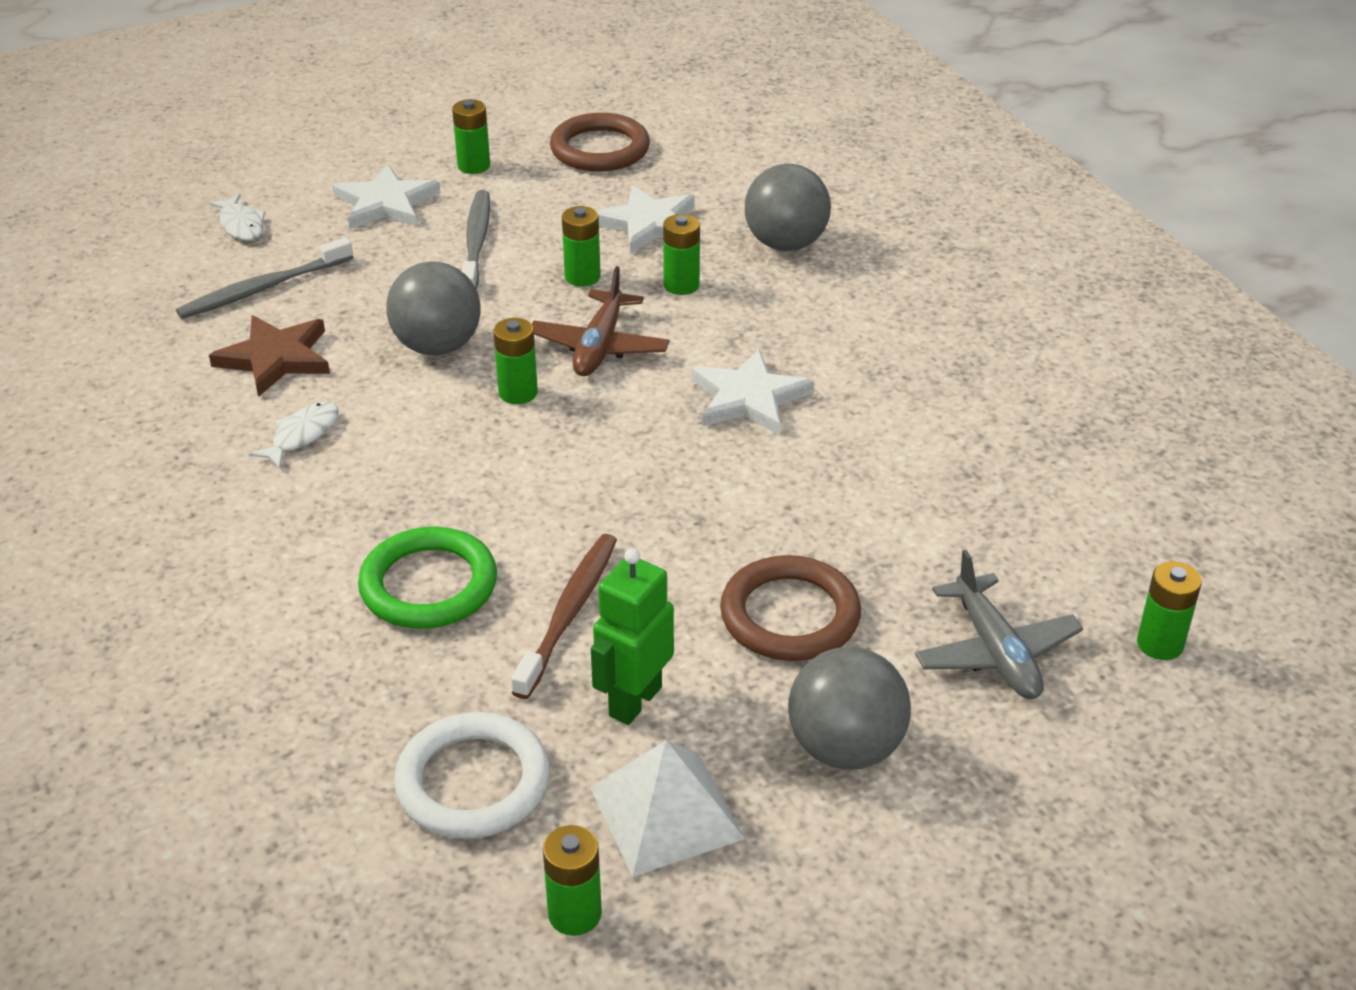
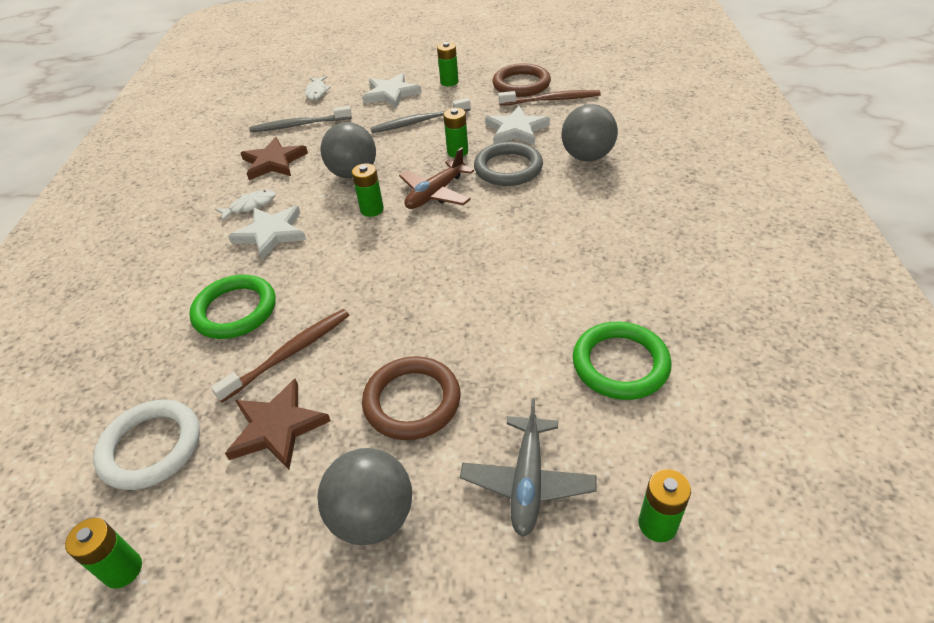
camera: 30 degrees right, 5 degrees up
(476, 242) = (418, 122): grey toothbrush -> grey toothbrush turned 135 degrees counterclockwise
(634, 701) = (277, 427): green robot -> brown star
(666, 812) = (231, 517): white pyramid -> none
(669, 166) = (552, 100): none -> brown toothbrush
(681, 285) = (508, 168): green battery -> grey ring
(749, 398) = (496, 246): white star -> white star (271, 233)
(1013, 497) = (620, 364): none -> green ring

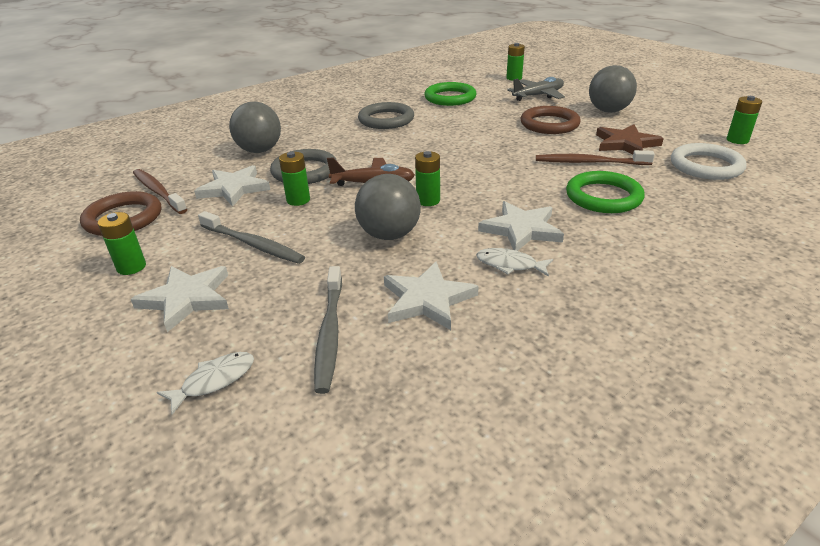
camera: 130 degrees left, 10 degrees down
(273, 162) = (427, 299): brown star -> white star
(298, 125) = (329, 334): grey toothbrush -> grey toothbrush turned 45 degrees clockwise
(589, 263) = (386, 120): none -> grey ring

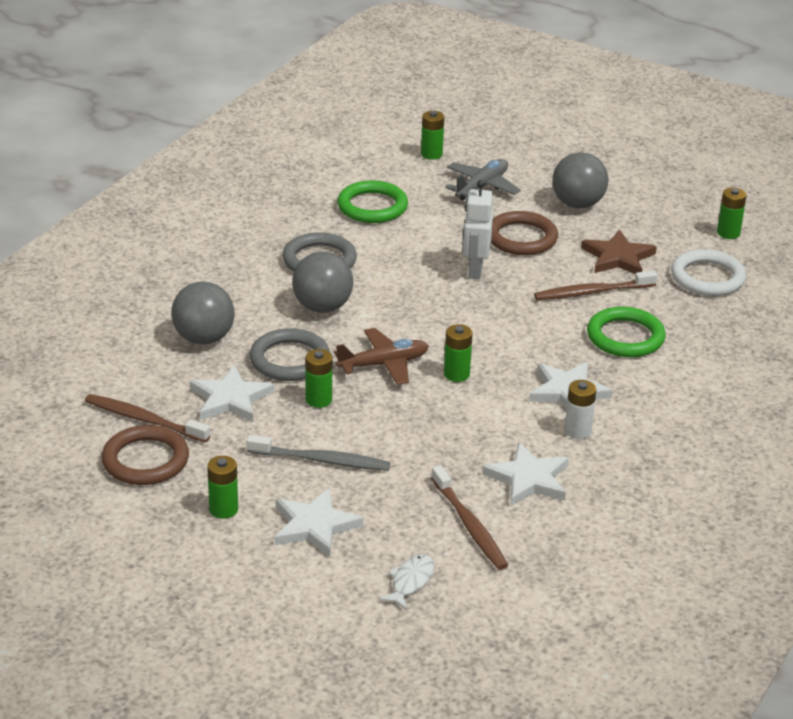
camera: 25 degrees left, 0 degrees up
(329, 334) = (470, 526): grey toothbrush -> brown toothbrush
(389, 235) = (447, 422): grey ball -> grey ball (322, 307)
(497, 138) = (475, 270): none -> white robot
(509, 265) = (578, 431): white fish -> white battery

